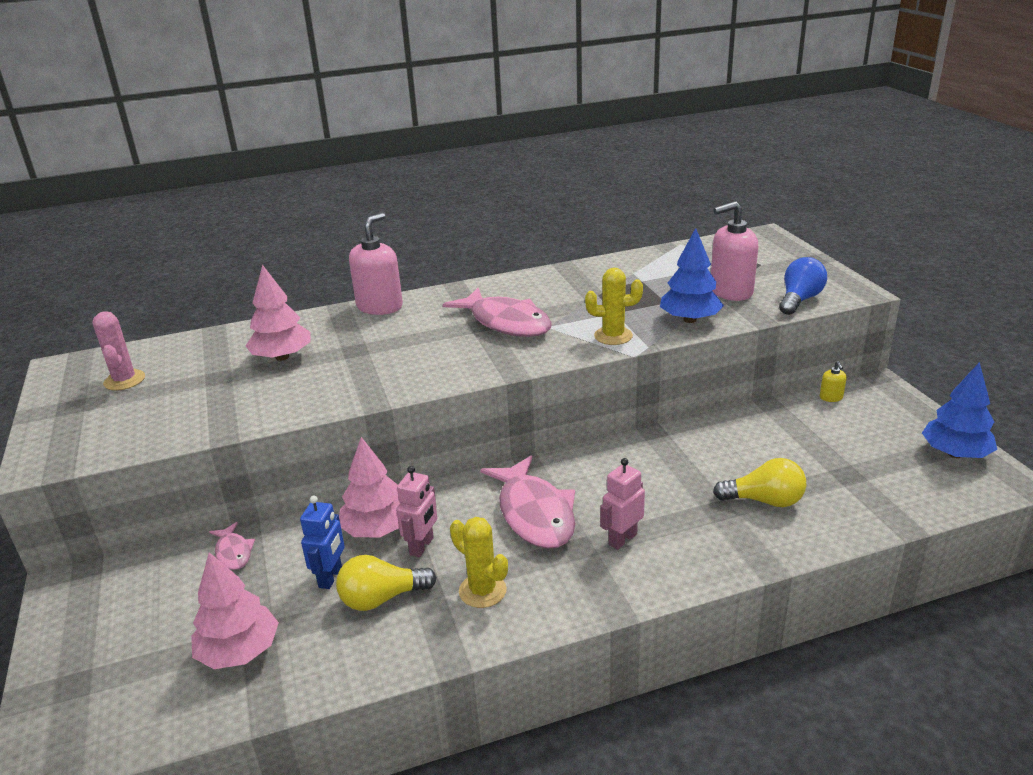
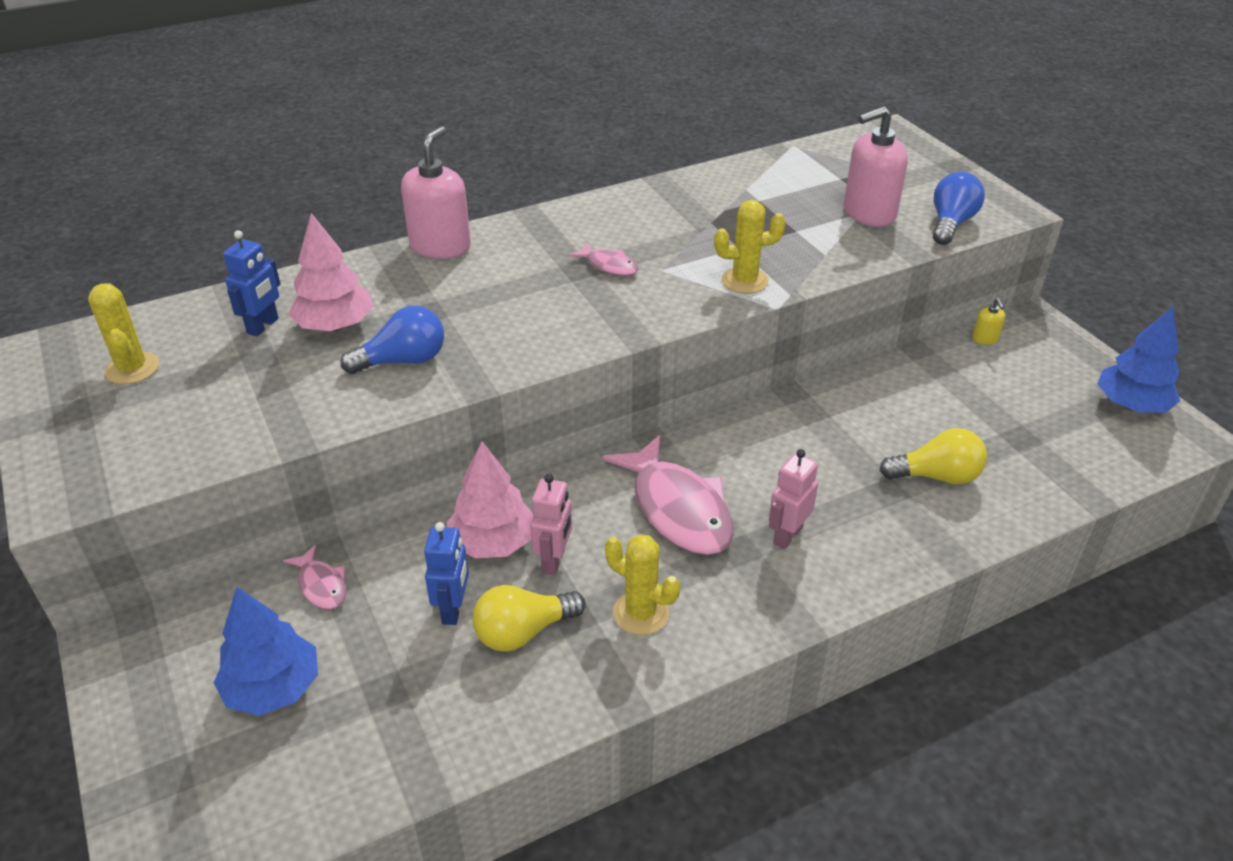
camera: 10 degrees left, 10 degrees up
(124, 380) = (132, 368): pink cactus -> yellow cactus
(229, 356) = (263, 326): none -> blue robot
(239, 651) = (368, 714): pink tree -> none
(325, 382) = (403, 361): none -> blue light bulb
(506, 323) = (609, 266): pink fish -> pink fish, size x0.48
(690, 319) = (830, 255): blue tree -> blue tree (273, 688)

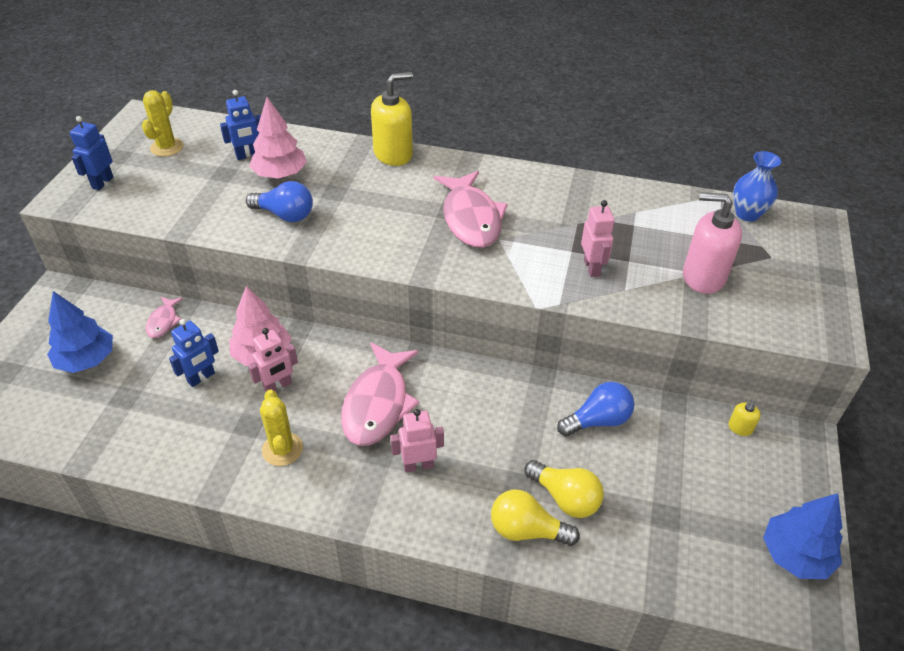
camera: 40 degrees right, 5 degrees up
(94, 450) = (102, 182): none -> blue robot
(440, 246) = (393, 154): pink soap dispenser -> yellow soap dispenser
(523, 632) = (216, 415): yellow light bulb -> yellow light bulb (527, 530)
(609, 266) = (471, 218): pink fish -> pink fish, size x2.07
(744, 281) = (542, 277): yellow cactus -> none
(775, 252) = (592, 268): none -> pink robot
(833, 149) = (747, 214): none -> blue vase
(950, 224) = (759, 319): blue light bulb -> blue light bulb (597, 420)

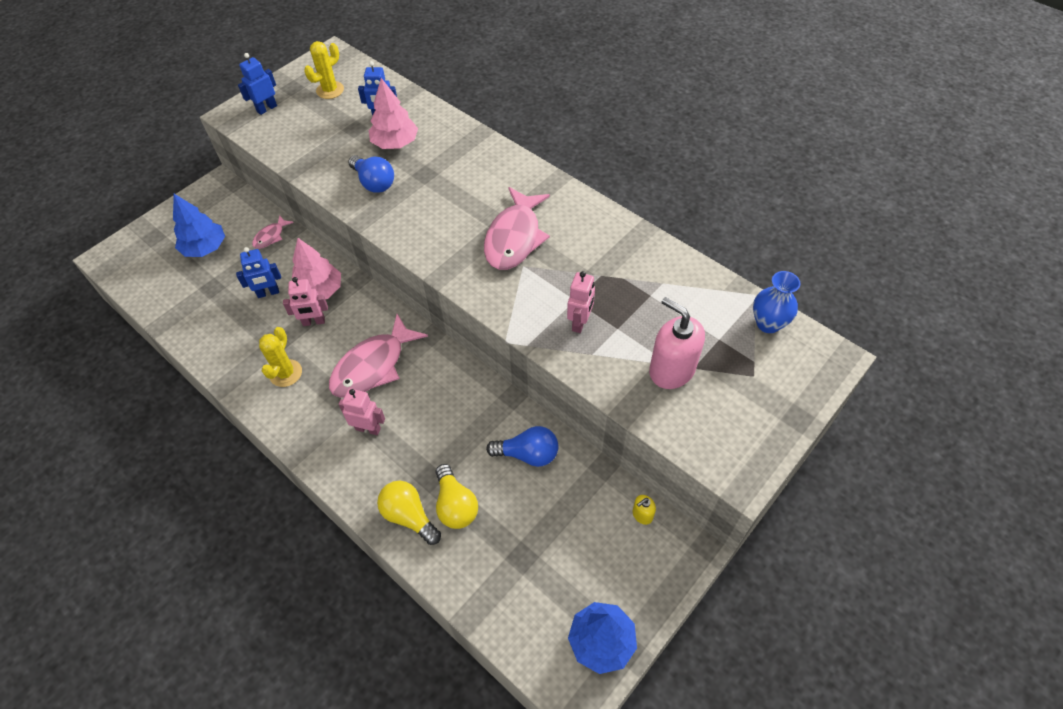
camera: 30 degrees right, 10 degrees up
(393, 154) = (496, 153): yellow soap dispenser -> none

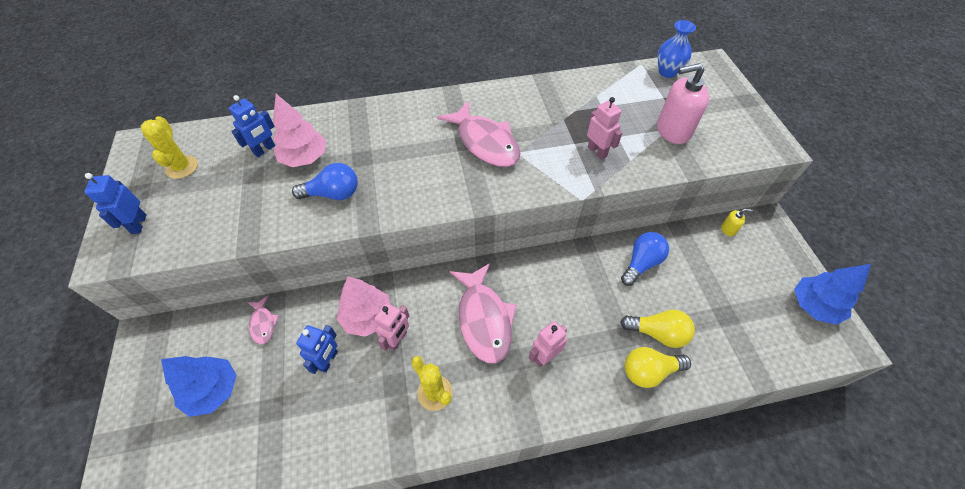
camera: 55 degrees left, 0 degrees up
(642, 515) = (728, 229): yellow soap dispenser -> yellow soap dispenser turned 90 degrees counterclockwise

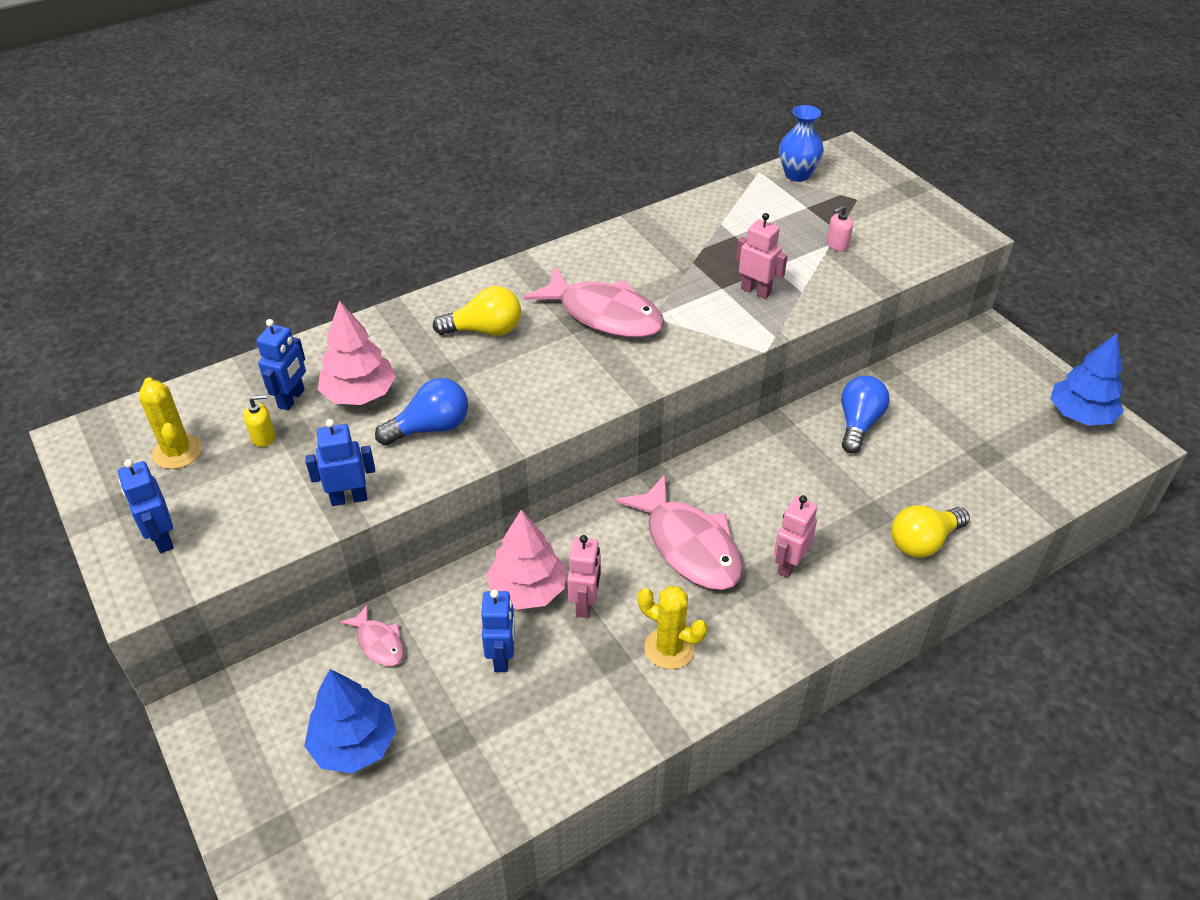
camera: 20 degrees left, 10 degrees down
(257, 230) = (349, 498): none -> blue robot
(657, 333) = (914, 497): yellow light bulb -> yellow light bulb (485, 330)
(672, 131) = (837, 245): pink soap dispenser -> pink soap dispenser, size x0.44
(728, 229) = (946, 355): yellow soap dispenser -> yellow soap dispenser (263, 437)

